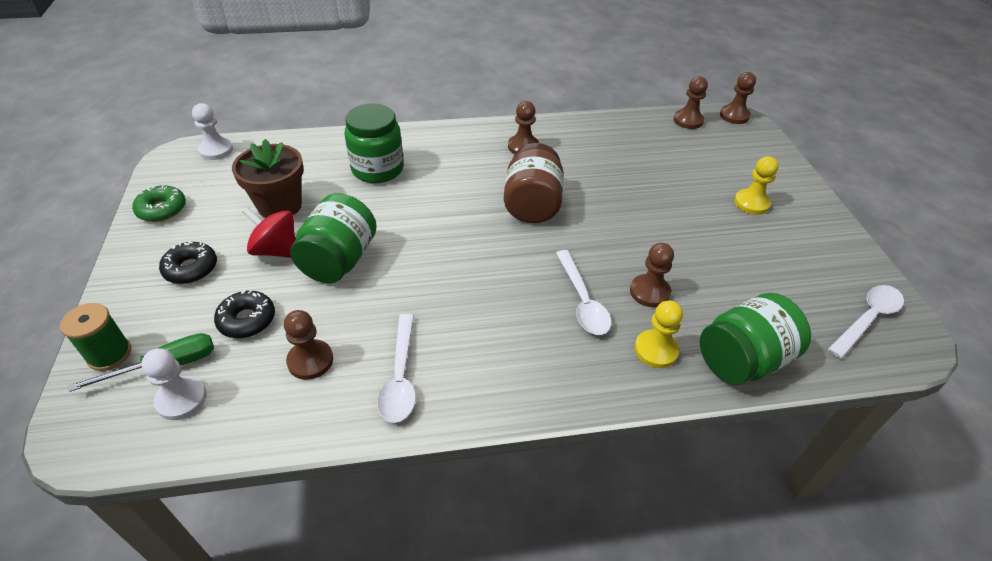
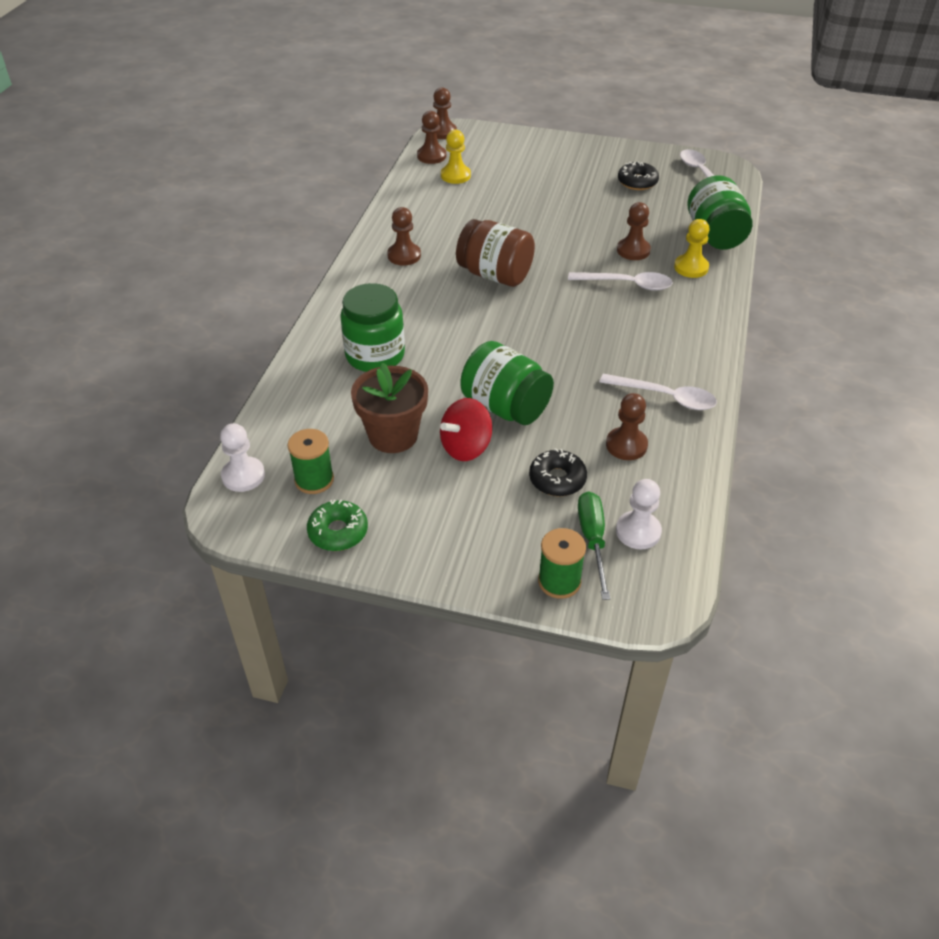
camera: 65 degrees left, 0 degrees up
(191, 268) = (460, 513): black donut -> black donut (637, 182)
(218, 182) = (314, 480): none -> green spool
(751, 203) = (561, 170): yellow pawn -> yellow pawn (455, 175)

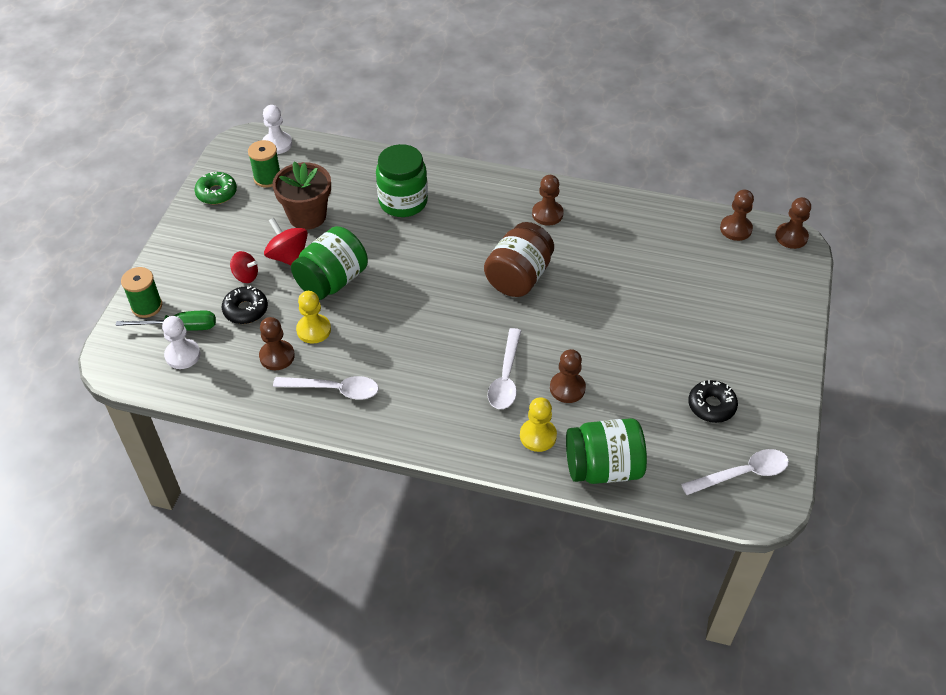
camera: 90 degrees right, 5 degrees up
(455, 175) = (698, 248): yellow pawn -> yellow pawn (313, 330)
(499, 485) = (246, 276): none -> red spinning top
(665, 397) = (334, 389): white spoon -> white spoon turned 105 degrees counterclockwise

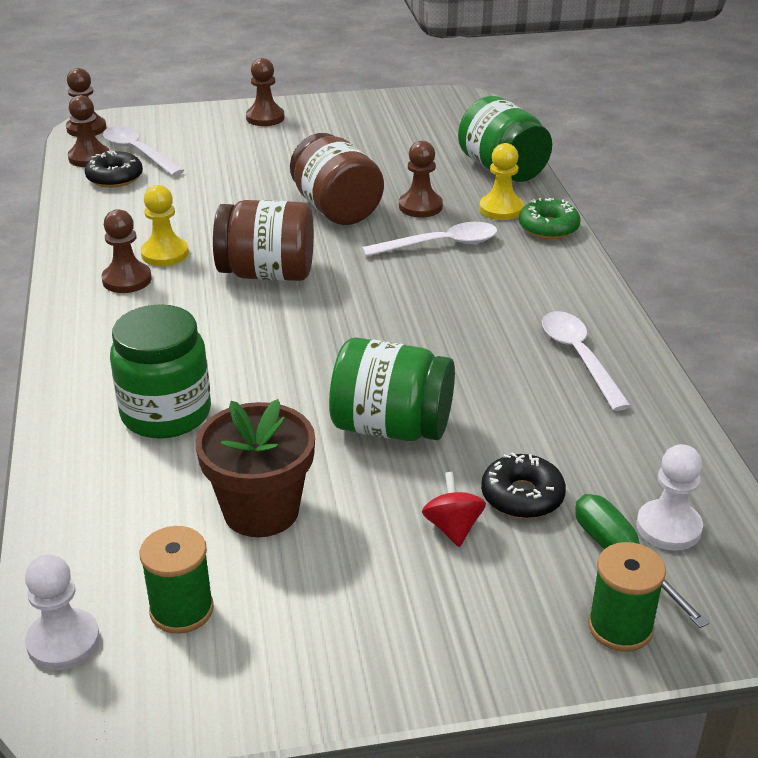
camera: 115 degrees left, 15 degrees down
(216, 193) = (266, 672): green donut -> green donut (548, 228)
(277, 356) = (576, 427): brown pawn -> brown pawn (265, 118)
(288, 257) = (374, 494): red spinning top -> none
(313, 330) = (499, 411): yellow pawn -> yellow pawn (165, 254)
(588, 338) = (336, 209): none -> brown jar
(711, 406) = (371, 134): black donut -> black donut (115, 178)
(742, 474) = (439, 111): white spoon -> white spoon (138, 152)

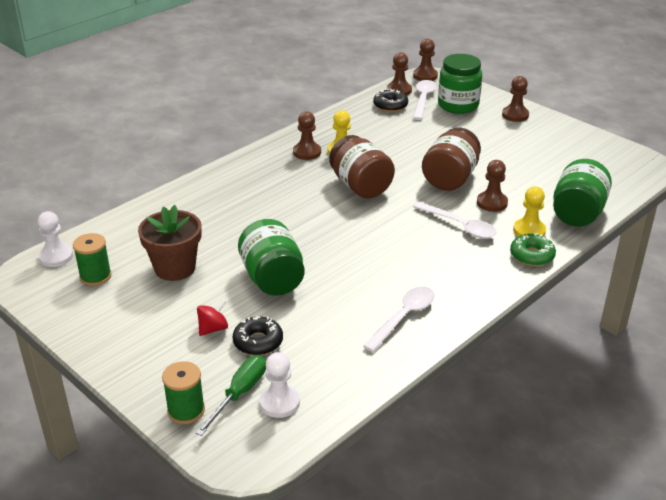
camera: 55 degrees right, 0 degrees up
(166, 413) = (217, 212): green jar -> green jar (458, 105)

